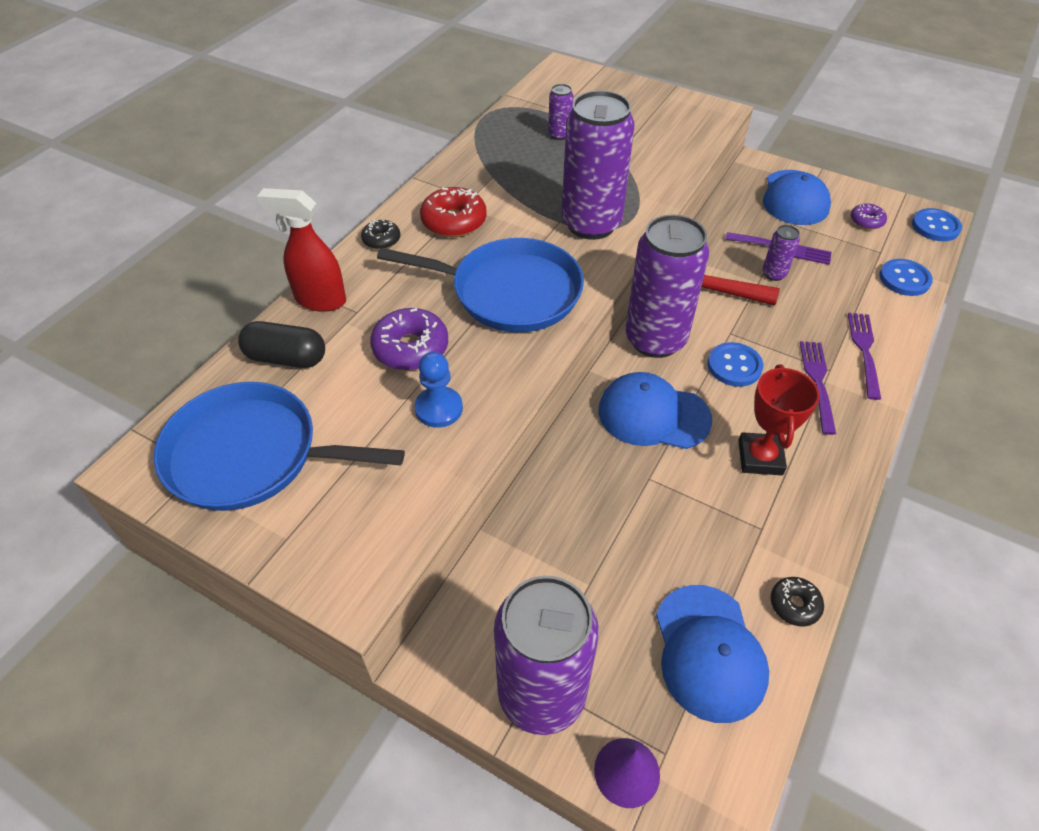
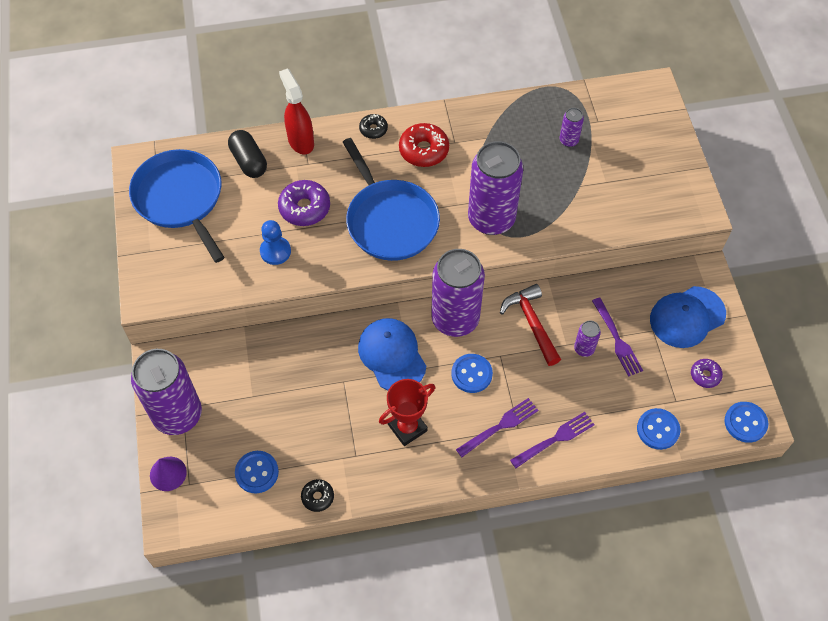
camera: 50 degrees right, 10 degrees up
(709, 652) = (257, 472): blue cap -> blue button

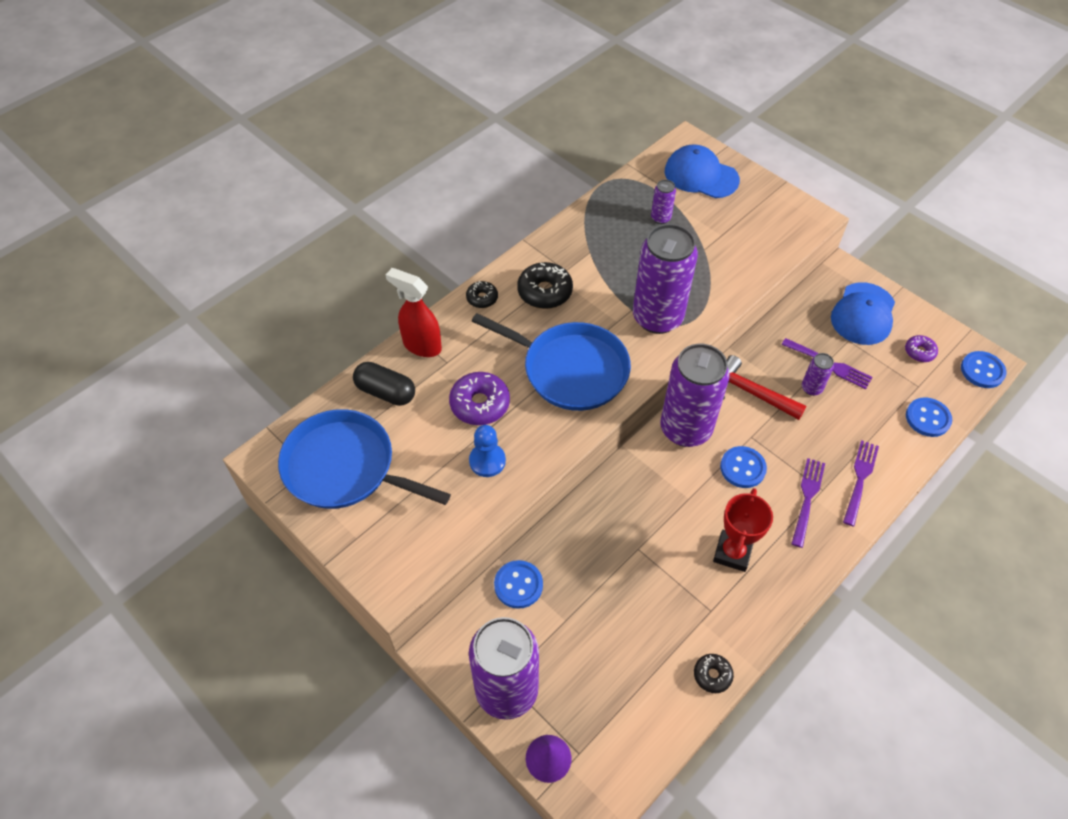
camera: 35 degrees left, 5 degrees down
(257, 472) = (635, 693): blue button -> blue button (518, 585)
(392, 355) = (660, 496): blue cap -> blue cap (701, 175)
(424, 150) = (545, 292): red donut -> black donut

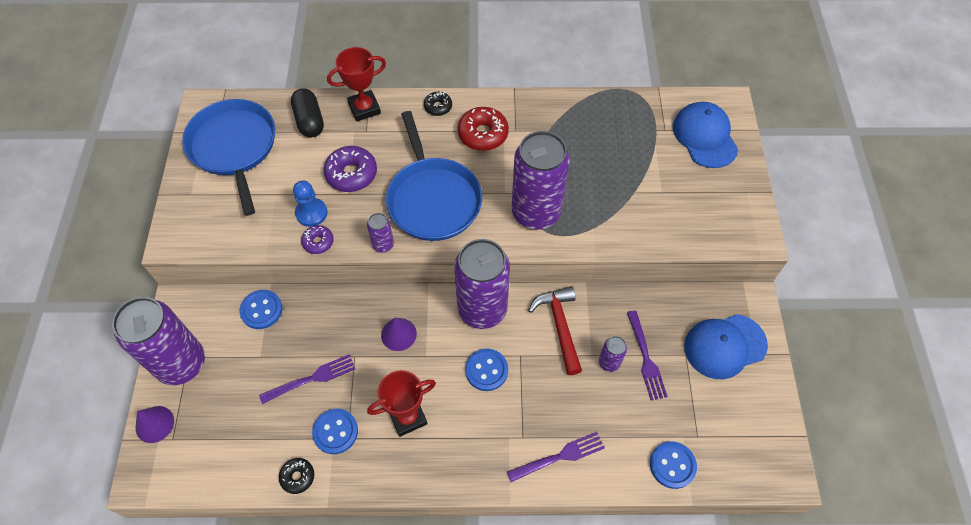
camera: 45 degrees right, 5 degrees up
(421, 345) = (364, 108): red spray bottle -> red trophy
(545, 292) = (483, 134): black donut -> red donut
(649, 501) = (398, 334): none -> purple cone
(660, 218) = (631, 145): purple can -> purple can (383, 245)
(807, 498) = (504, 432): purple fork -> purple fork (312, 378)
(919, 352) = (734, 413): purple donut -> purple donut (318, 242)
(982, 371) = (770, 474): blue button -> blue button (335, 431)

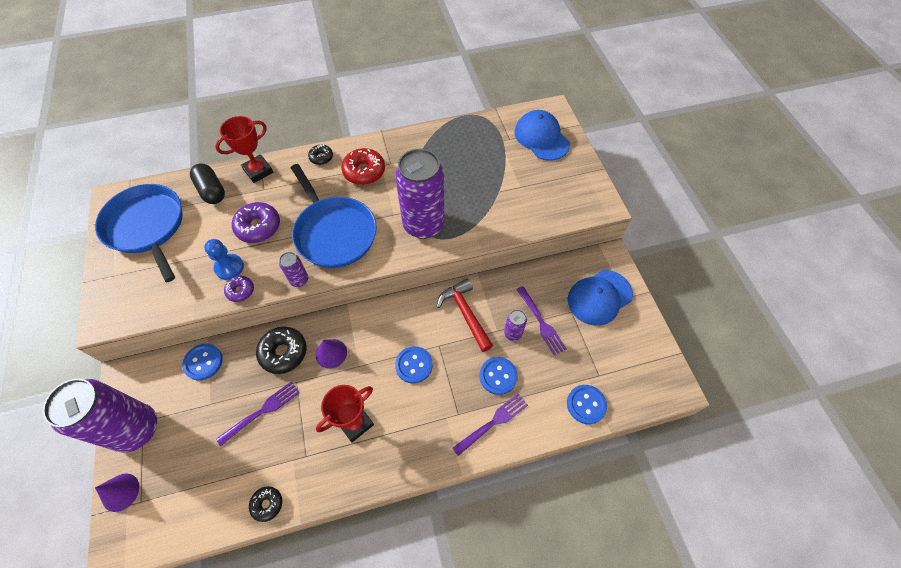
camera: 15 degrees left, 0 degrees up
(335, 431) = (293, 453): blue button -> blue button (498, 376)
(348, 320) = (283, 352): none -> black donut
(482, 309) = (398, 315): purple can -> none

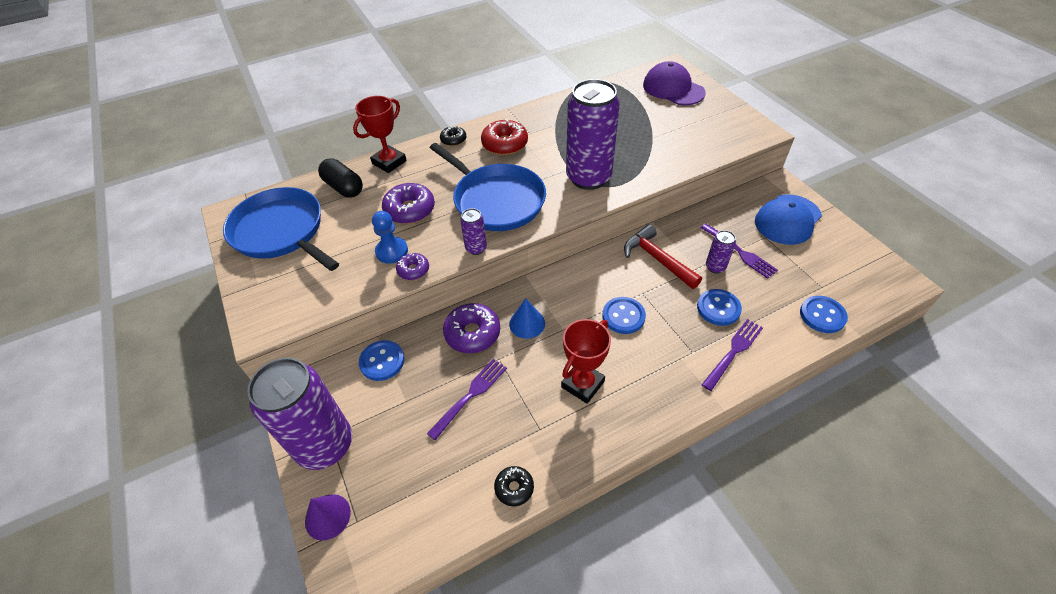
camera: 10 degrees left, 10 degrees down
(283, 352) = (472, 333): black donut -> purple donut
(331, 353) = (527, 323): purple cone -> blue cone
(541, 138) = (673, 89): blue cap -> purple cap

